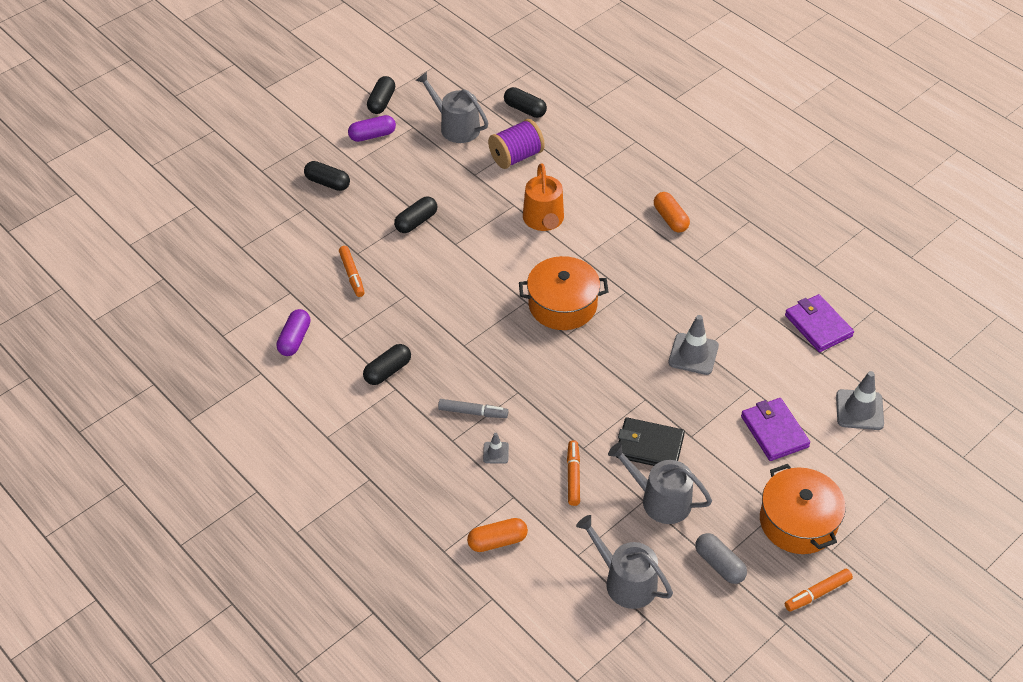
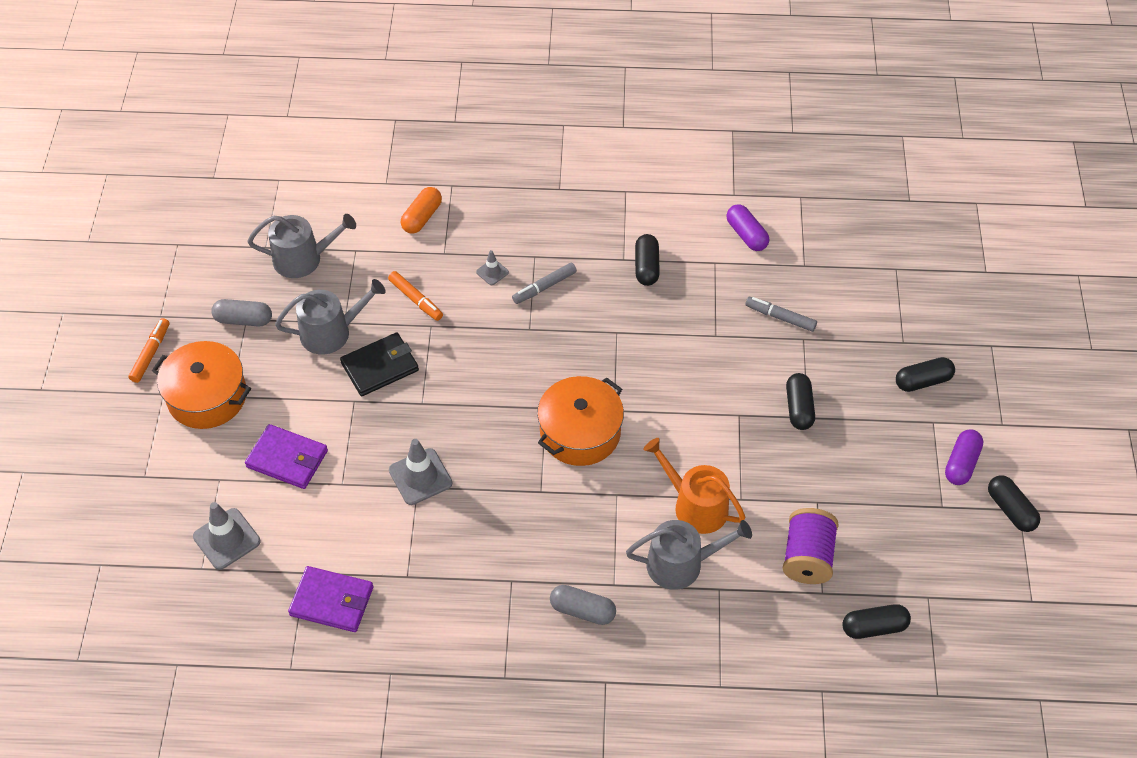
camera: 135 degrees right, 5 degrees up
(352, 274) = (780, 317): orange marker -> grey marker
(455, 127) = (906, 543): grey watering can -> grey watering can (682, 564)
(670, 219) = (582, 610): orange capsule -> grey capsule

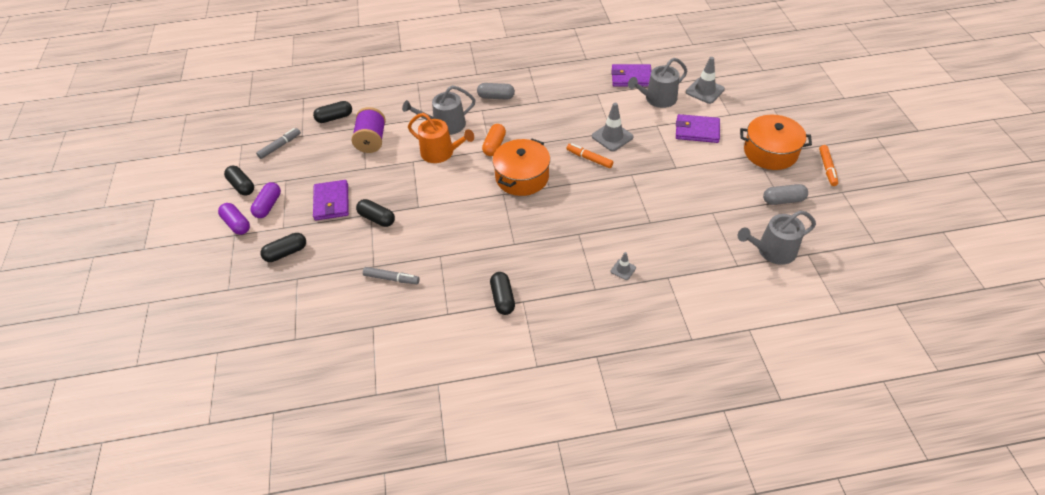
camera: 170 degrees right, 5 degrees down
(332, 332) = (717, 204): grey watering can -> grey watering can (657, 99)
(380, 367) = (670, 189): black wallet -> none
(415, 299) = (670, 238): orange marker -> orange marker (589, 159)
(422, 217) = (701, 303): orange capsule -> orange capsule (494, 145)
(545, 287) = (578, 266): grey marker -> grey marker (279, 146)
(746, 235) = (423, 344): purple capsule -> purple capsule (237, 224)
(798, 408) = (377, 218): black capsule -> black capsule turned 45 degrees counterclockwise
(866, 449) = (331, 202): none -> purple wallet

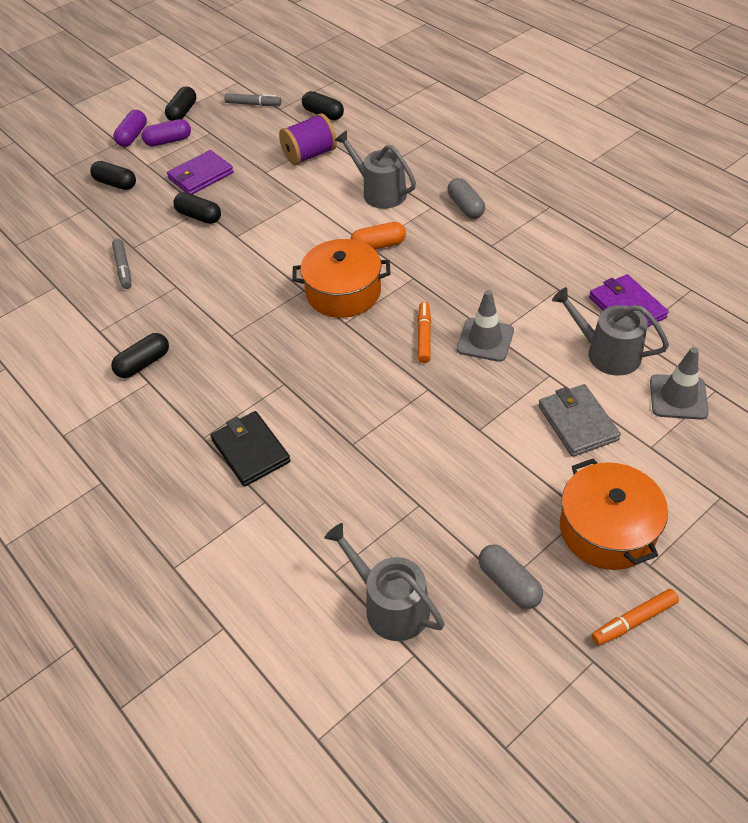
camera: 60 degrees right, 0 degrees up
(377, 218) = (199, 216): black capsule -> black capsule turned 60 degrees counterclockwise
(441, 153) = (332, 211): orange watering can -> none
(623, 269) = (250, 451): grey traffic cone -> black wallet
(697, 130) = (577, 422): purple wallet -> grey wallet

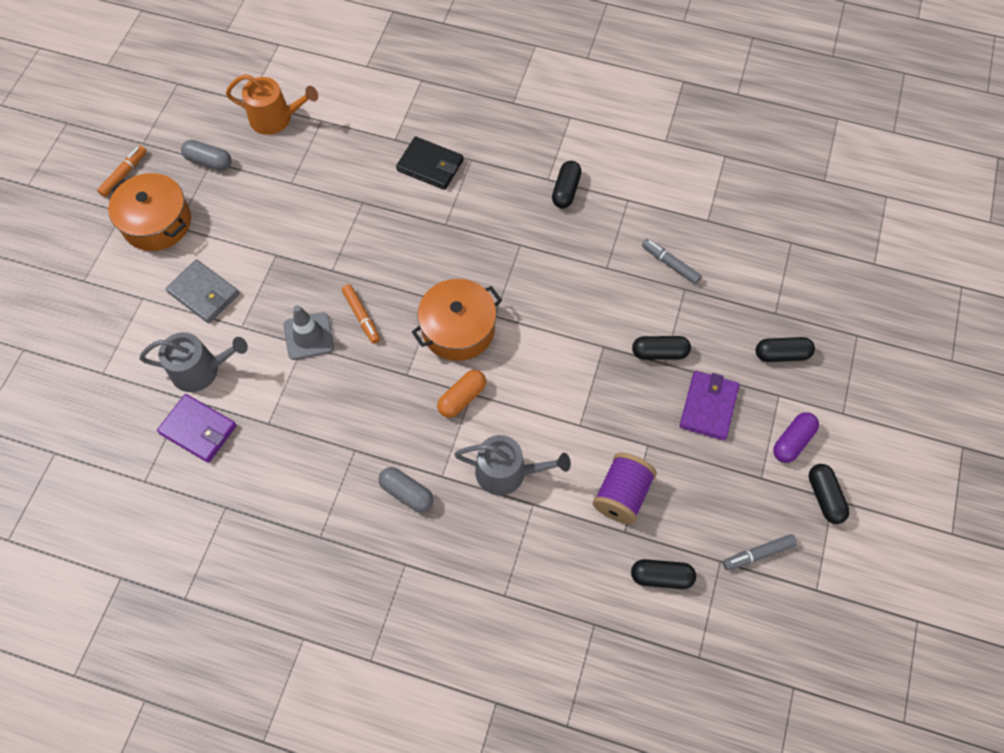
camera: 145 degrees right, 15 degrees up
(133, 136) = (838, 429): purple capsule -> none
(390, 605) = (276, 118): grey watering can -> orange watering can
(678, 397) = (131, 352): grey traffic cone -> none

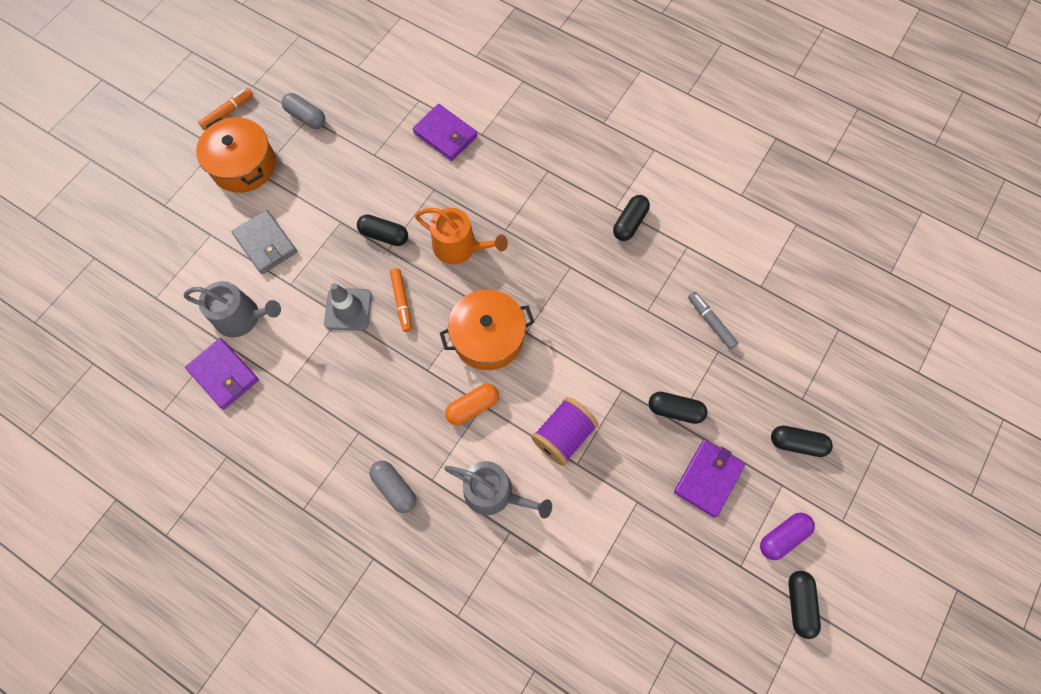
camera: 15 degrees right, 5 degrees up
(276, 118) = (378, 89): orange watering can -> orange watering can (460, 247)
(358, 147) = (445, 134): none -> purple wallet
(430, 165) = (507, 168): black wallet -> none
(621, 495) = (597, 546): purple spool -> purple spool (563, 435)
(661, 577) = (613, 641): black capsule -> black capsule (384, 235)
(758, 554) = (716, 644): grey marker -> none

